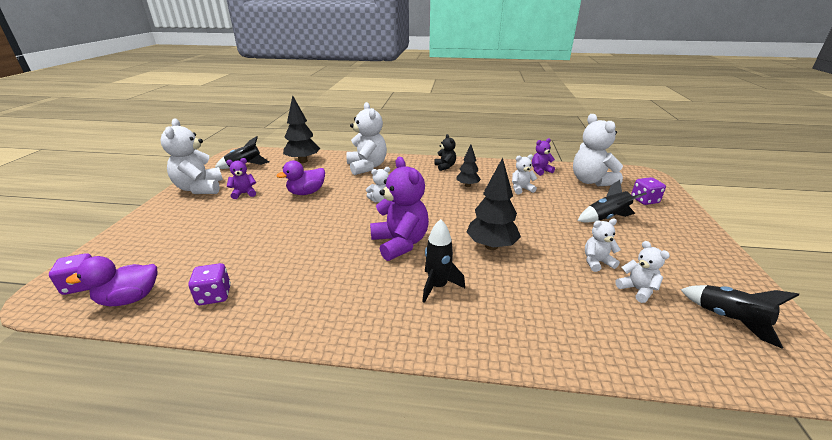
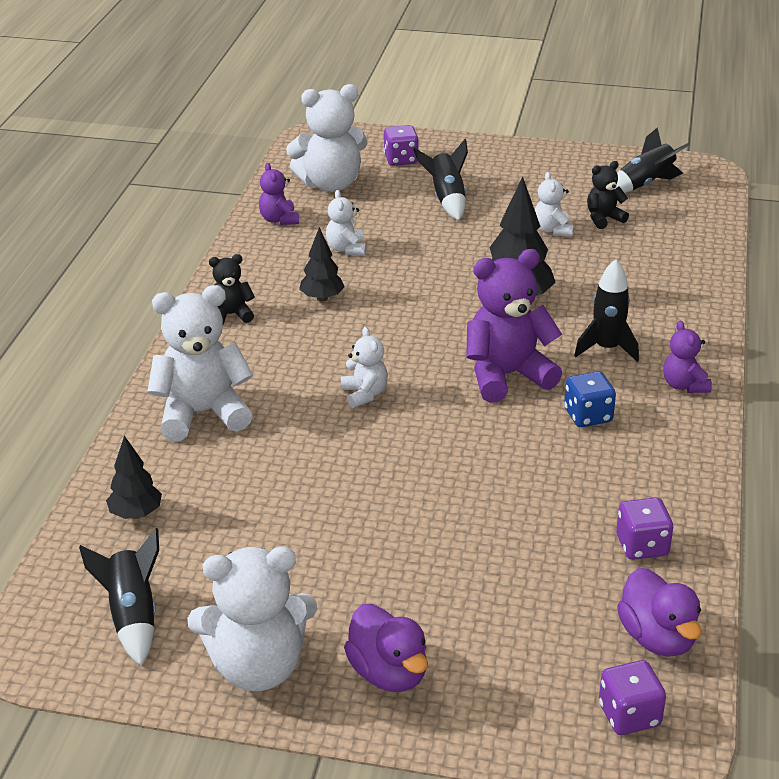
camera: 85 degrees left, 5 degrees up
(244, 193) = (301, 583): purple teddy bear -> purple teddy bear (684, 385)
(303, 161) = (136, 514): black tree -> black tree, size x0.60
(306, 192) = (314, 490): purple duck -> purple duck (388, 673)
(355, 275) = (588, 416): none -> blue dice
(637, 290) = (603, 219): white teddy bear -> black teddy bear

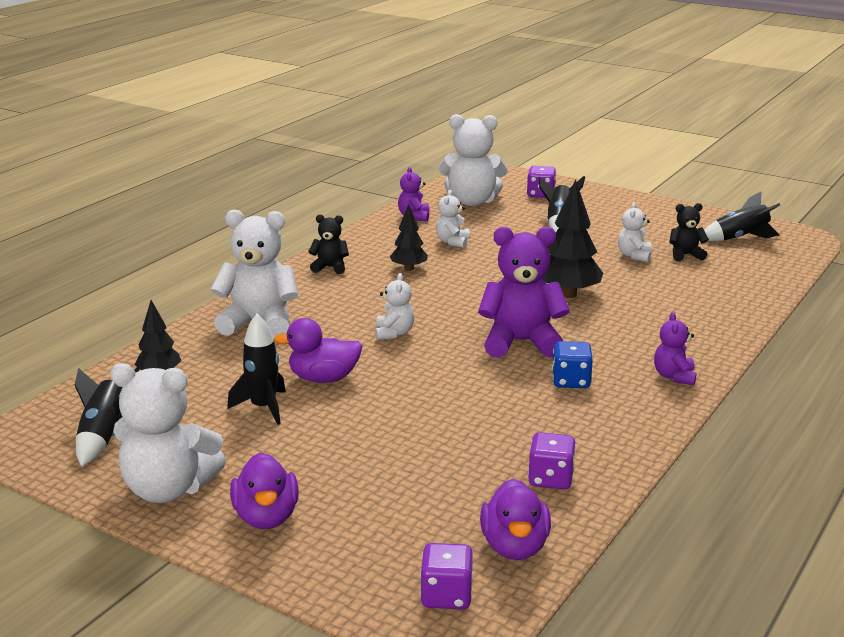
camera: 20 degrees right, 10 degrees down
(328, 475) = (323, 378): none -> purple duck
(606, 348) = (622, 339): black rocket -> black rocket (263, 408)

